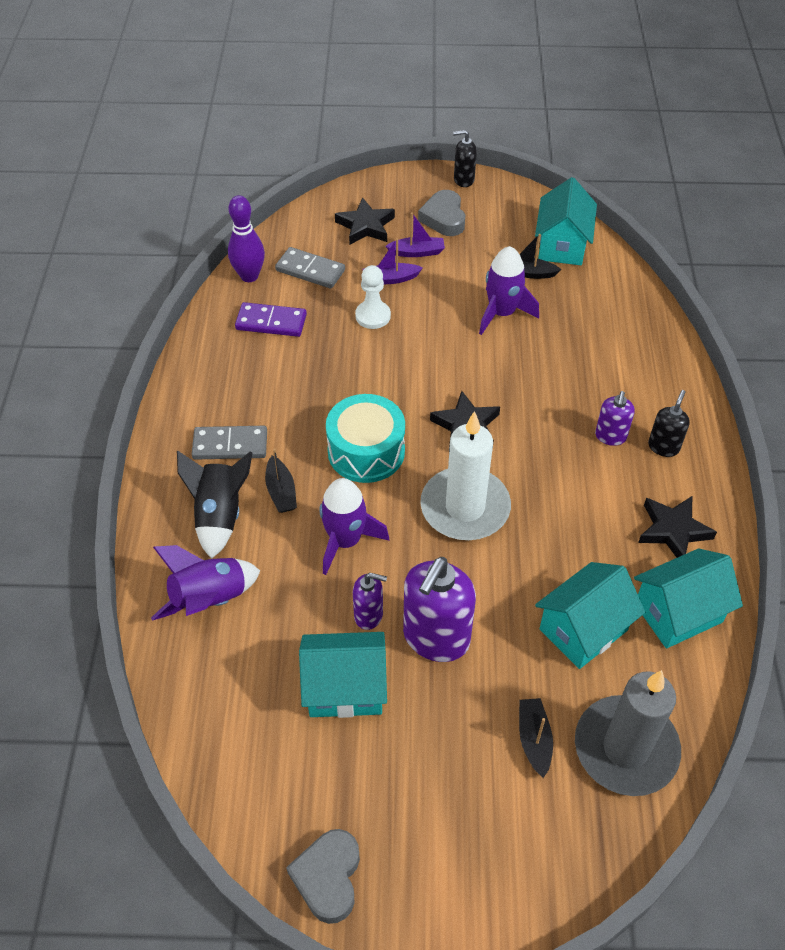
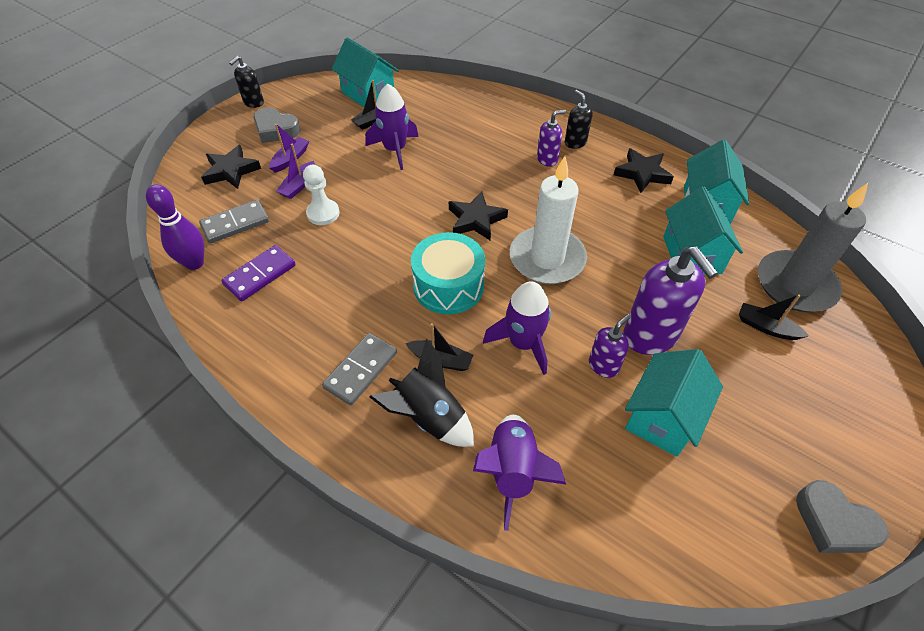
camera: 55 degrees left, 0 degrees up
(610, 436) = (547, 159): purple soap dispenser -> purple soap dispenser turned 75 degrees counterclockwise

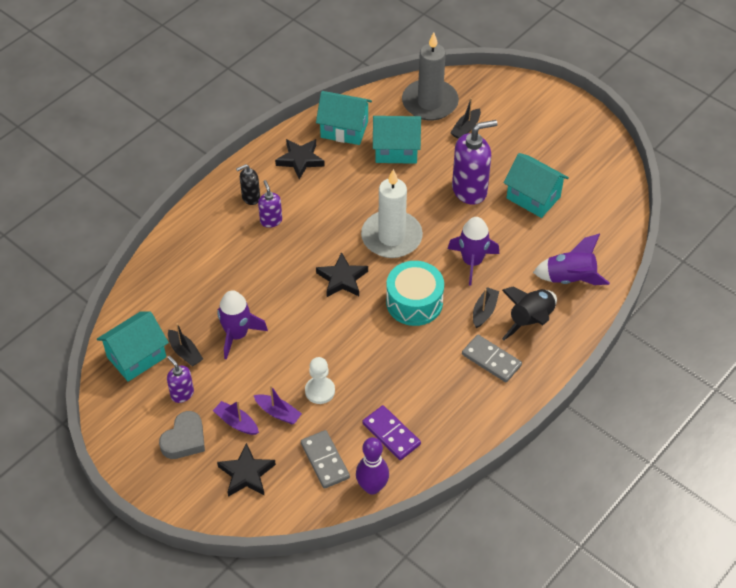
camera: 85 degrees left, 0 degrees up
(253, 102) = (128, 466): black soap dispenser -> none
(603, 365) = (493, 220): purple soap dispenser -> purple soap dispenser (182, 394)
(833, 523) = (599, 139): grey heart -> none

